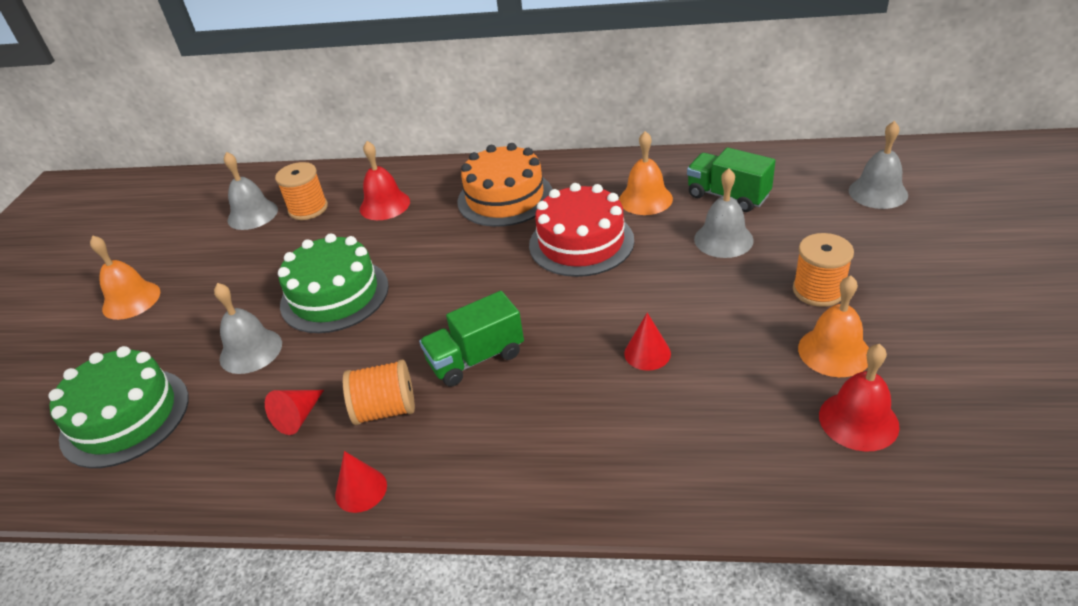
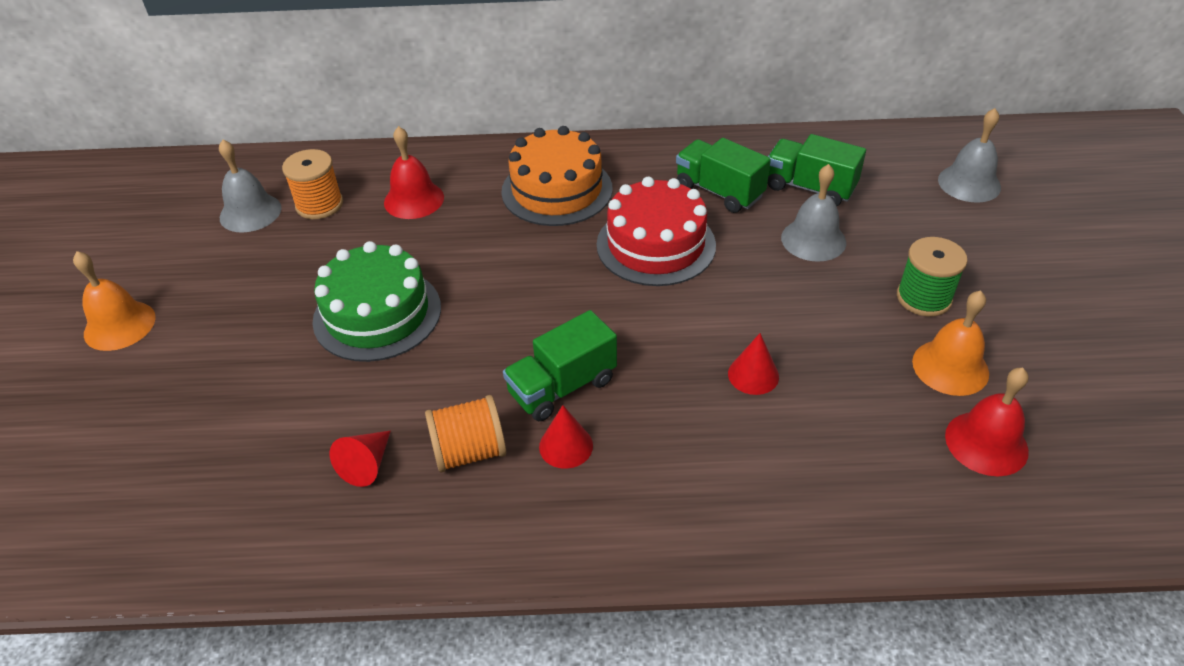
camera: 10 degrees left, 5 degrees up
(125, 417) = (150, 473): green cake -> none
(251, 351) = (289, 385): grey bell -> none
(361, 490) = (461, 547): red cone -> red cone (566, 446)
(645, 199) = (719, 191): orange bell -> green truck
(818, 290) = (923, 298): orange spool -> green spool

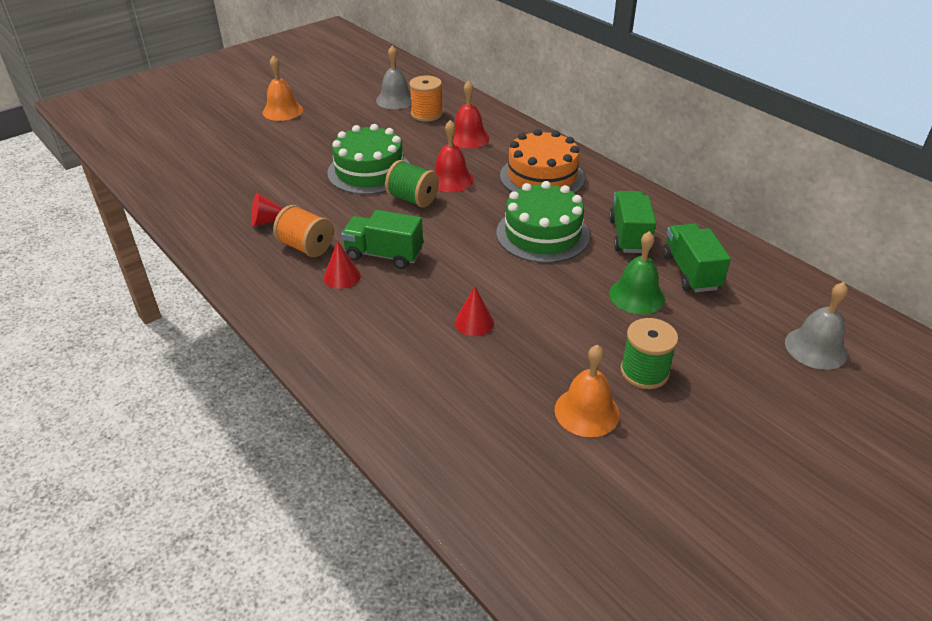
camera: 50 degrees right, 5 degrees down
(480, 307) = (412, 199): none -> green spool
(656, 245) = (542, 234): red cake -> green cake
(813, 240) = (636, 296): grey bell -> green bell
(986, 443) = (530, 457): red bell -> red bell (451, 179)

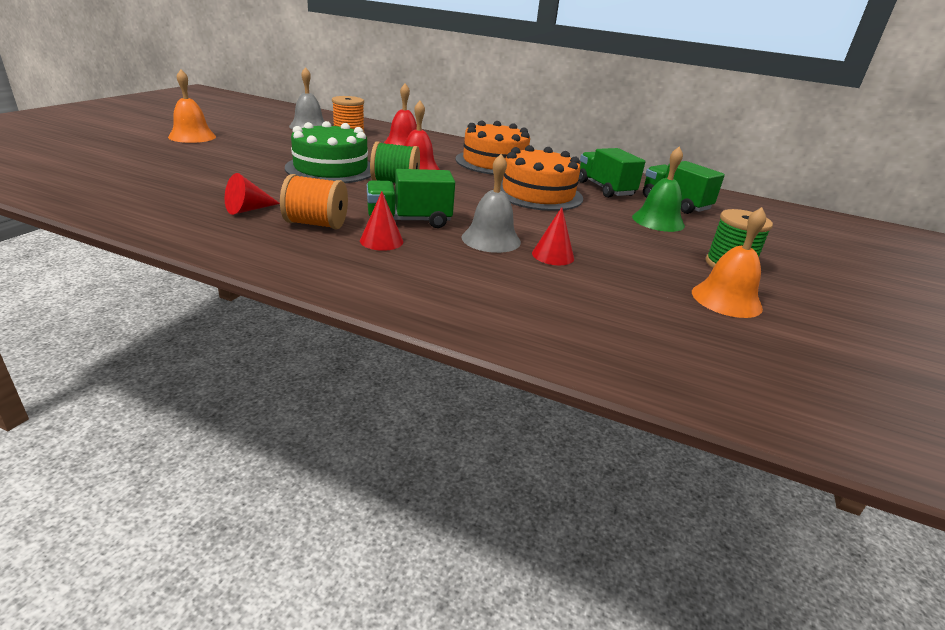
camera: 30 degrees left, 10 degrees down
(542, 234) = (538, 194): green cake -> orange cake
(815, 348) = (811, 233): grey bell -> grey bell (491, 239)

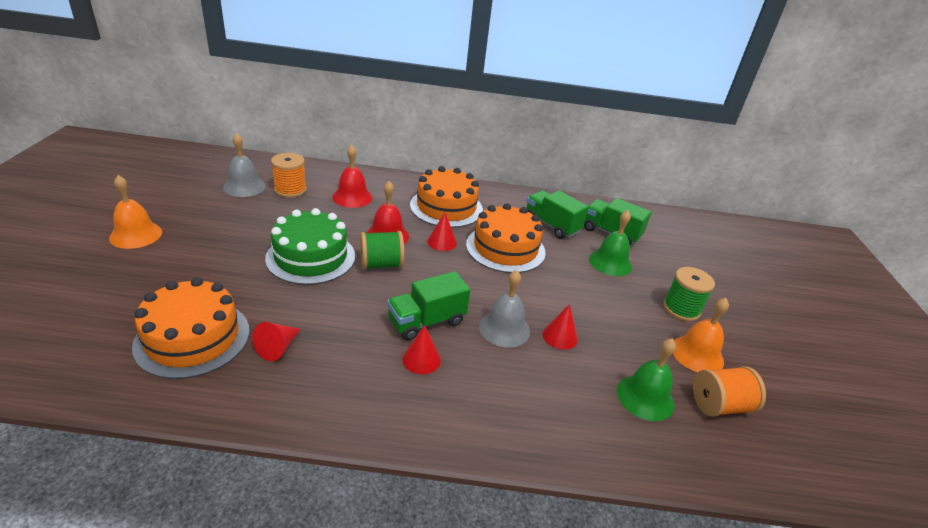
camera: 20 degrees left, 5 degrees up
(180, 191) = (192, 338): none -> orange cake
(316, 224) = (352, 351): orange spool -> orange spool (719, 405)
(470, 180) = (442, 242): none -> red cone
(627, 315) = (645, 397): none -> green bell

